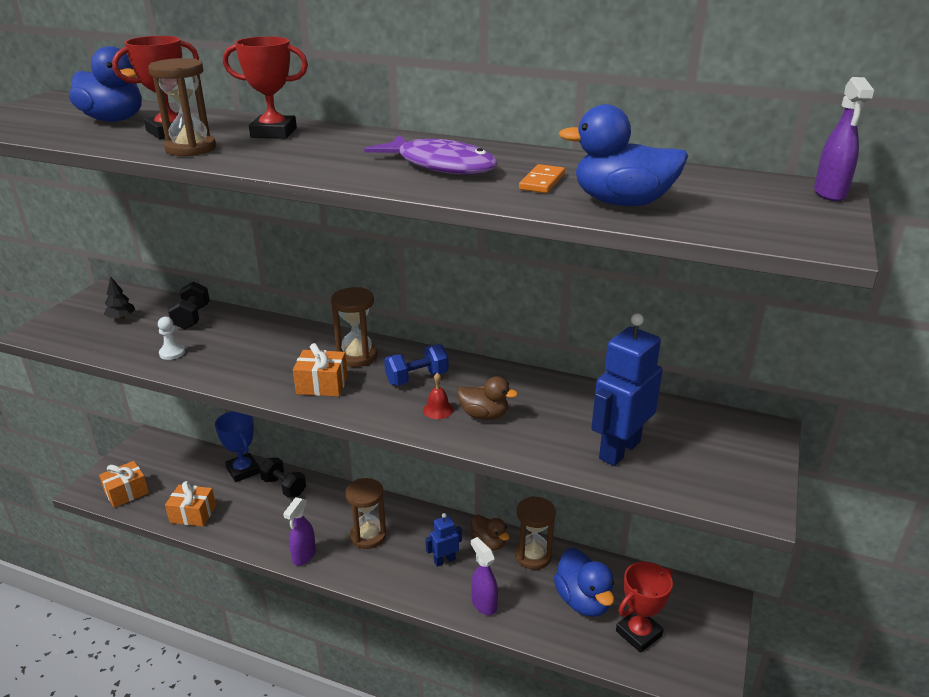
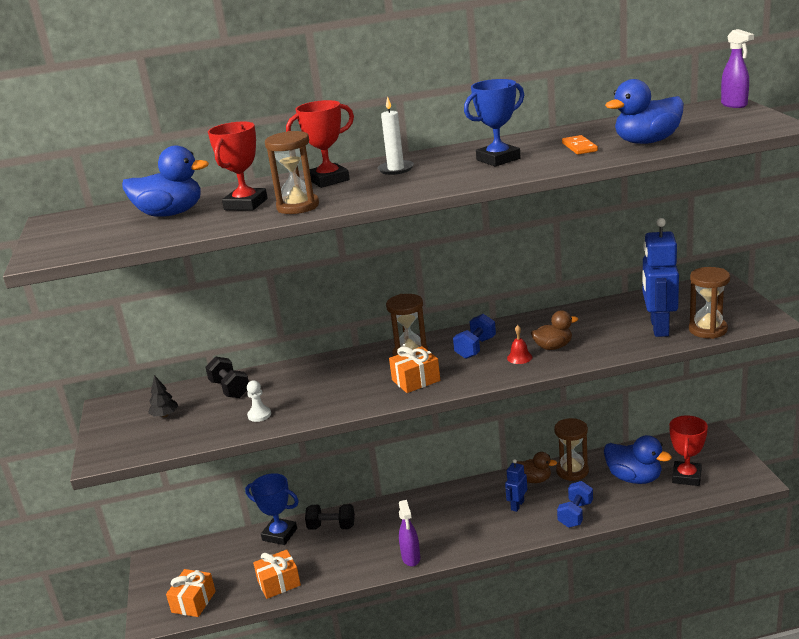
camera: 30 degrees left, 5 degrees down
(342, 142) = (396, 169): none -> white candle
(368, 536) = (442, 521): brown hourglass -> brown hourglass (708, 330)
(441, 166) = (498, 159): purple fish -> blue trophy
(484, 604) = (575, 514): purple spray bottle -> blue dumbbell

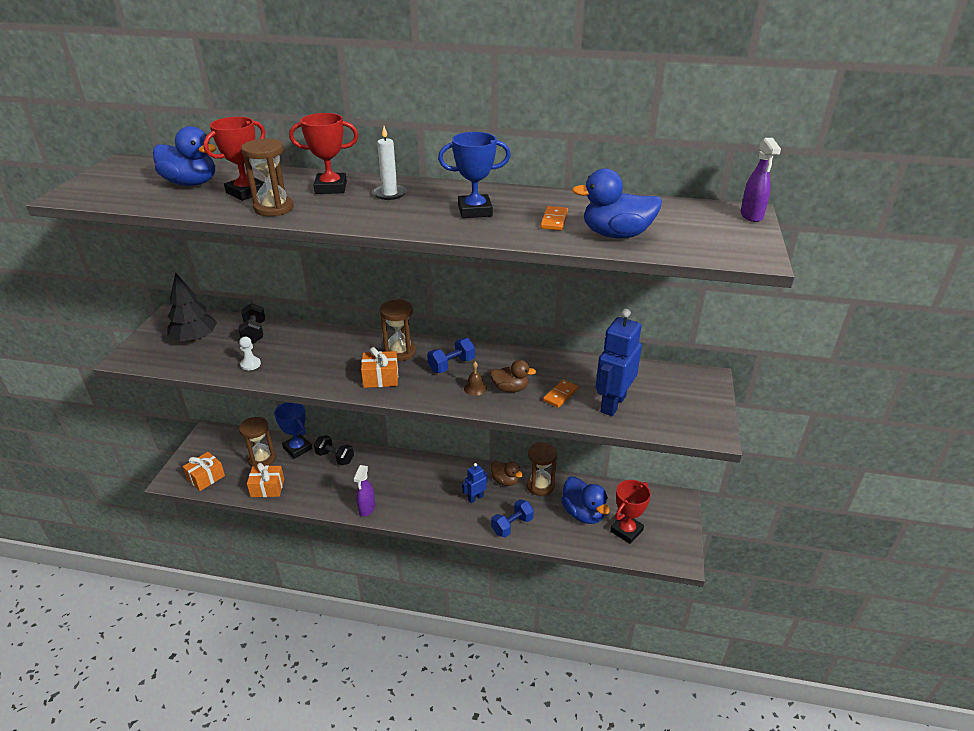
camera: 20 degrees right, 10 degrees up
(165, 415) = (195, 338): black tree -> black tree, size x1.97
(519, 357) = (475, 388): red bell -> brown bell
(605, 336) = (560, 395): none -> orange domino
(708, 330) = (651, 423): brown hourglass -> brown hourglass (262, 459)

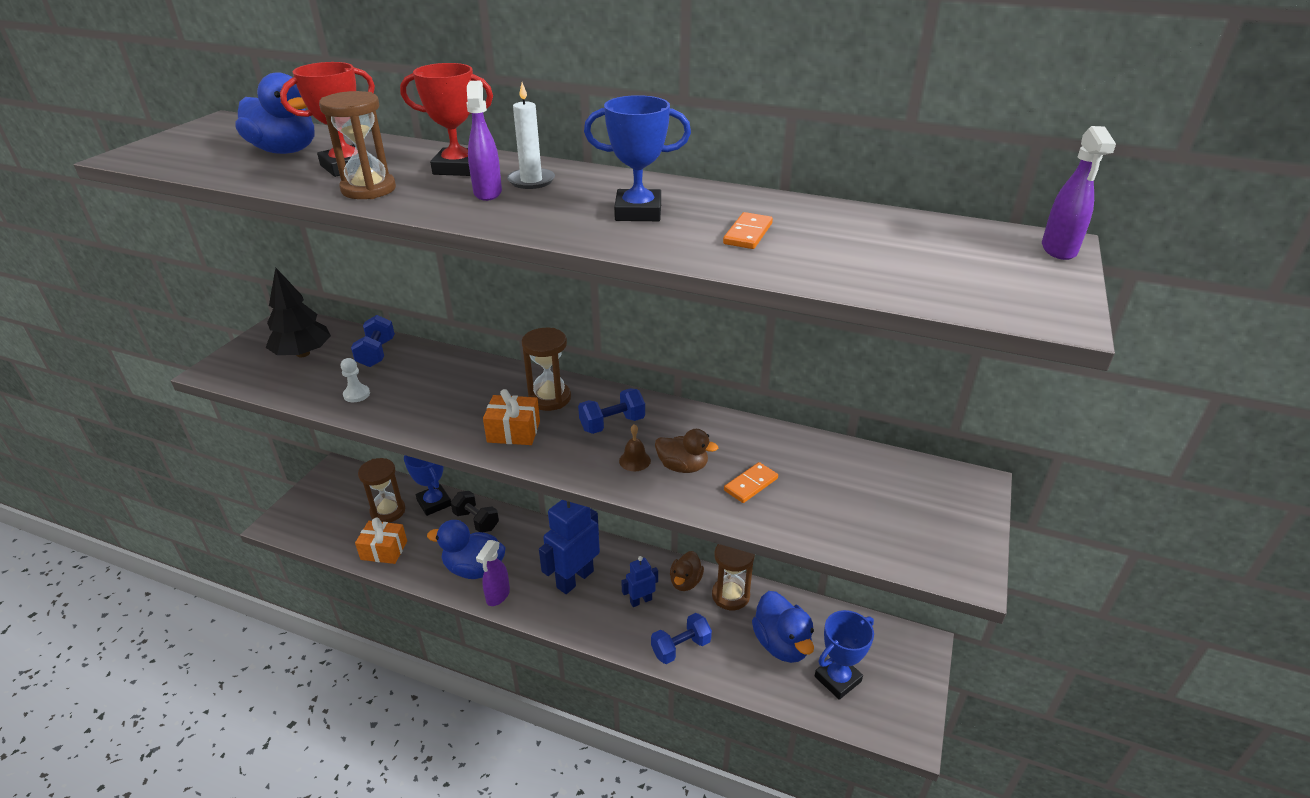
camera: 10 degrees right, 0 degrees up
(206, 477) = (316, 527): orange gift -> none
(254, 333) = (376, 353): black dumbbell -> blue dumbbell
(362, 204) = (488, 193): none -> purple spray bottle
(505, 481) = (685, 582): brown duck -> brown duck turned 60 degrees clockwise
(612, 404) = (823, 507): blue robot -> blue robot (574, 579)
(616, 235) = (835, 262): blue duck -> blue duck (474, 568)
(626, 531) = (837, 679): red trophy -> blue trophy

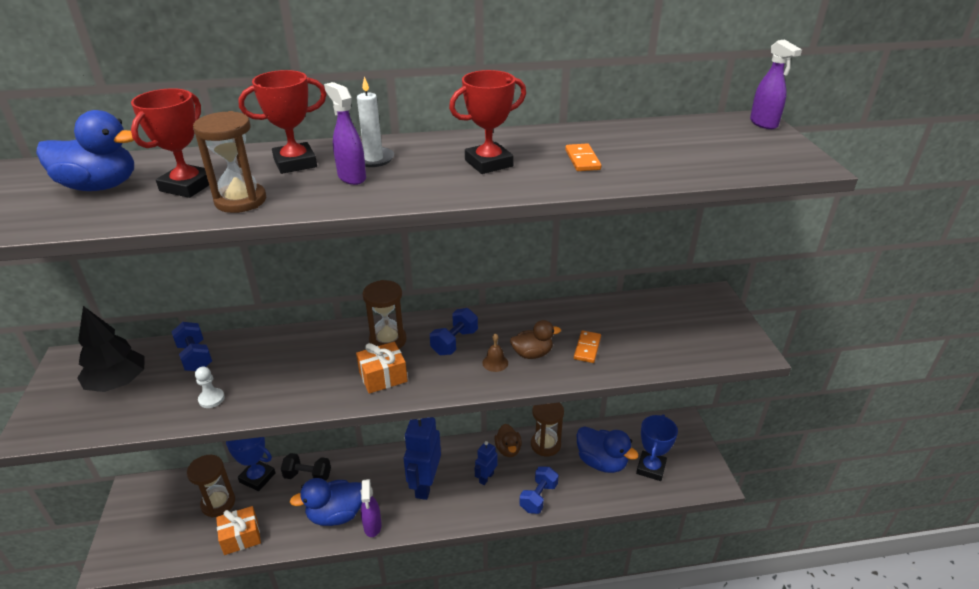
camera: 30 degrees left, 0 degrees up
(638, 212) = (489, 163): blue trophy -> red trophy

